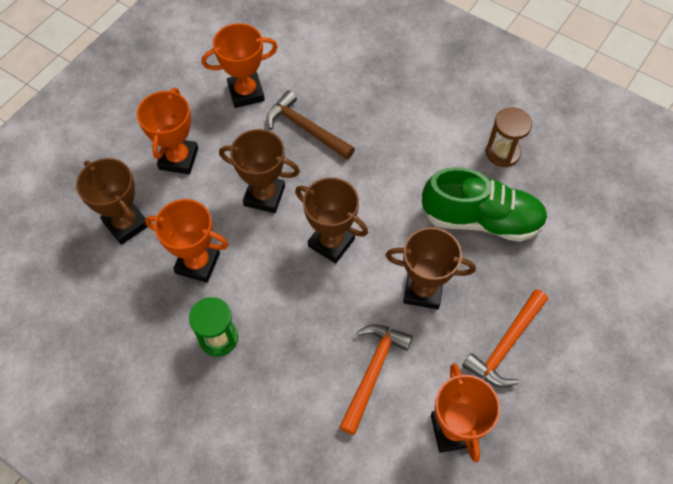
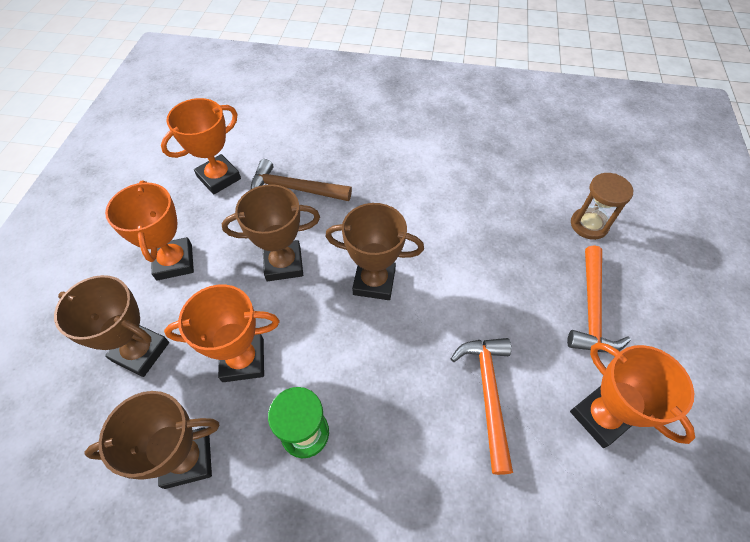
camera: 25 degrees left, 5 degrees down
(423, 290) = (486, 291): brown trophy -> brown trophy (187, 459)
(481, 219) = (498, 208): green shoe -> none
(502, 153) = (481, 148): brown hourglass -> brown hourglass (589, 225)

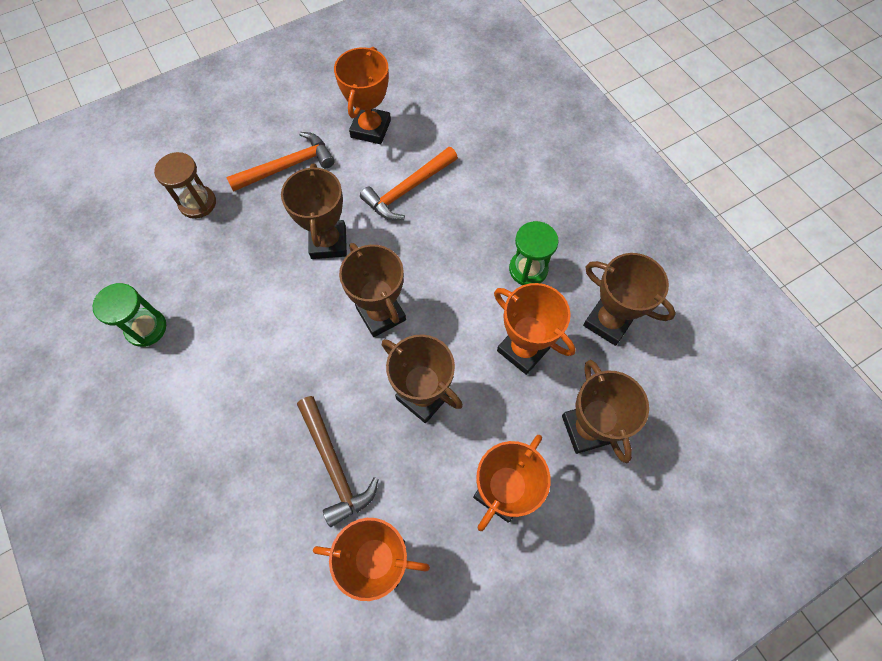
camera: 130 degrees left, 10 degrees up
(476, 289) = (328, 242): none -> brown trophy
(487, 149) = (146, 328): none -> green hourglass

